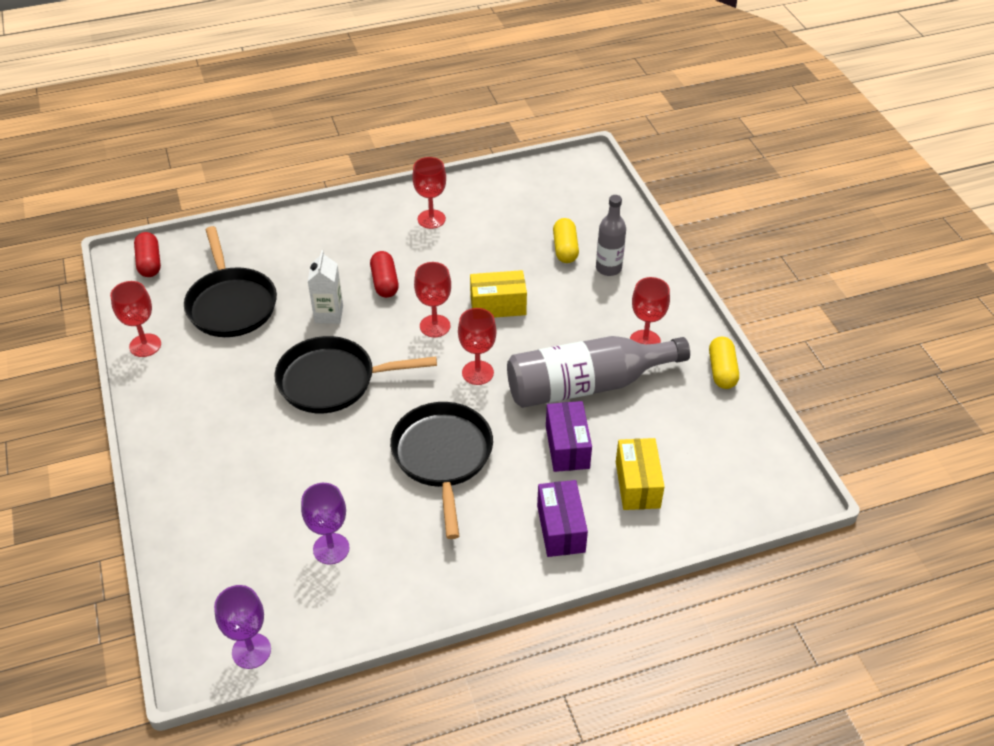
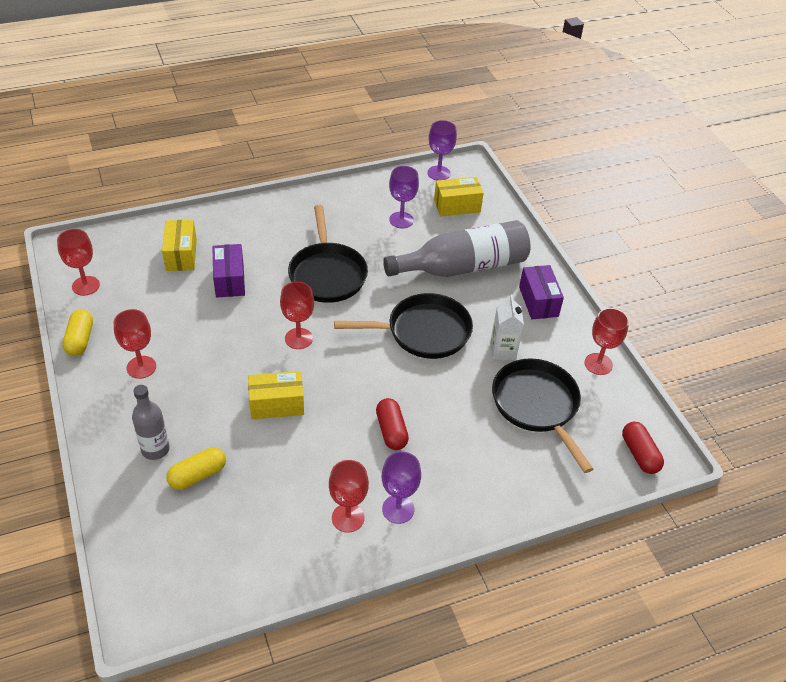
camera: 175 degrees right, 0 degrees up
(240, 577) = (457, 206): none -> yellow box
(329, 314) = (440, 395): white carton -> white carton (502, 351)
(387, 224) = (398, 509): none -> purple goblet
(435, 326) = (338, 383): red goblet -> red goblet (85, 286)
(561, 528) = (243, 229): purple box -> purple box (538, 301)
(565, 249) = (197, 475): yellow capsule -> yellow capsule turned 60 degrees clockwise
(586, 385) = (204, 327): grey bottle -> grey bottle (463, 267)

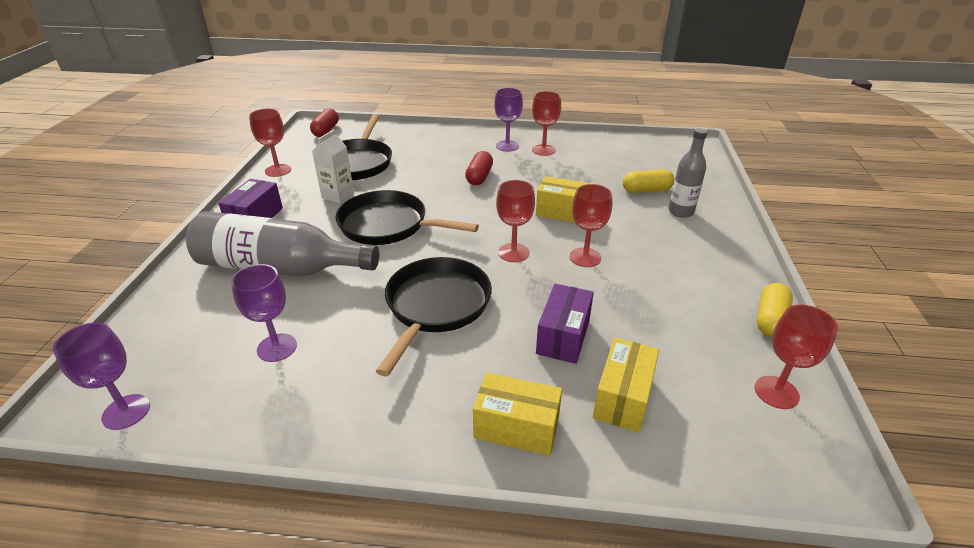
camera: 150 degrees left, 10 degrees down
(141, 367) = (692, 272): red goblet -> red goblet (585, 257)
(457, 206) = (183, 343): yellow box -> yellow box (516, 427)

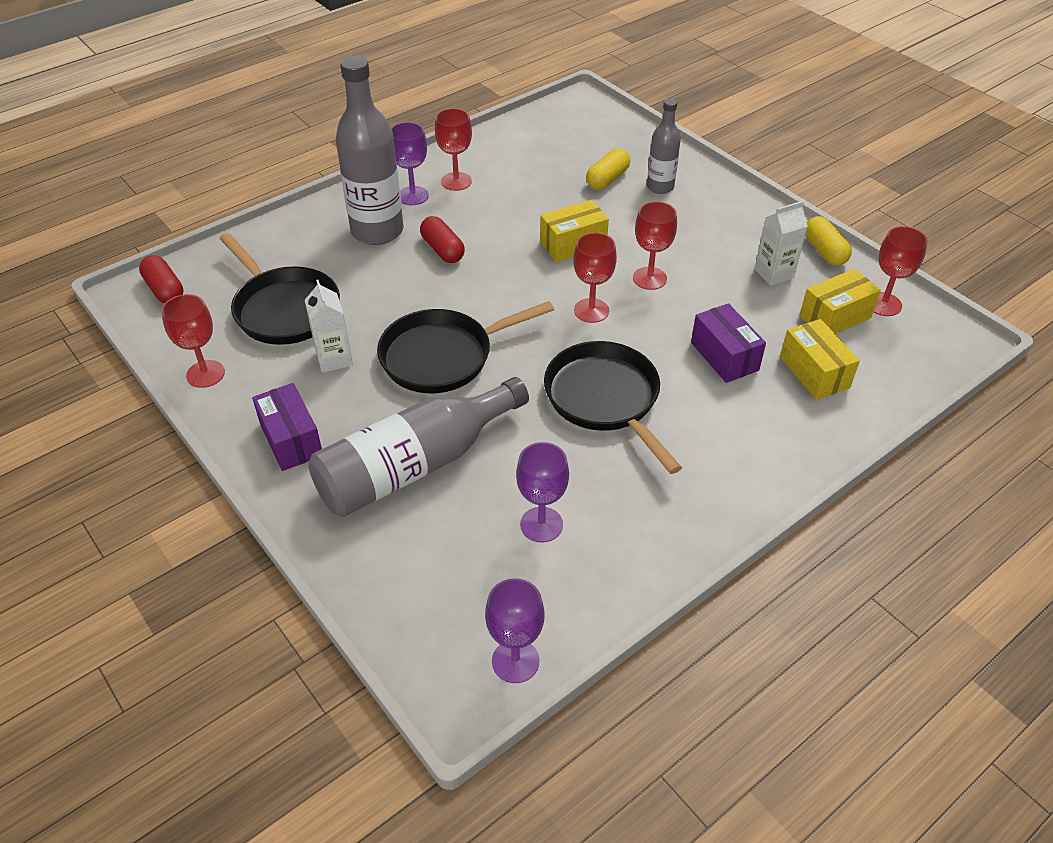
camera: 45 degrees left, 10 degrees up
(460, 152) = (377, 231): none -> grey bottle
(516, 427) = (785, 441): yellow box -> yellow box (835, 317)
(695, 309) = (774, 273): none -> white carton

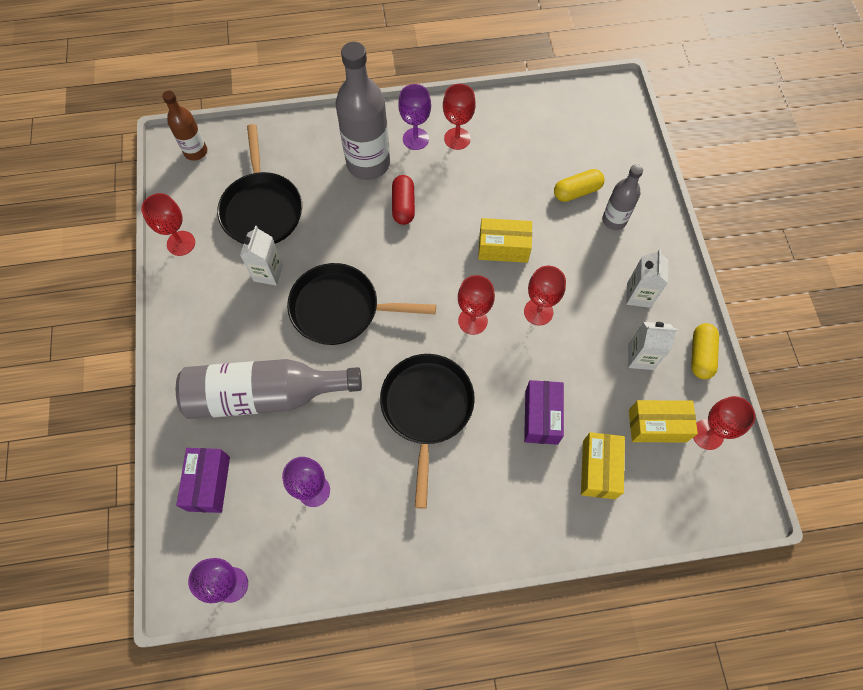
camera: 30 degrees right, 20 degrees up
(164, 290) = (196, 152): red capsule -> brown bottle
(291, 440) = (202, 330): purple box -> purple box (209, 483)
(731, 230) = (638, 295): none -> white carton

